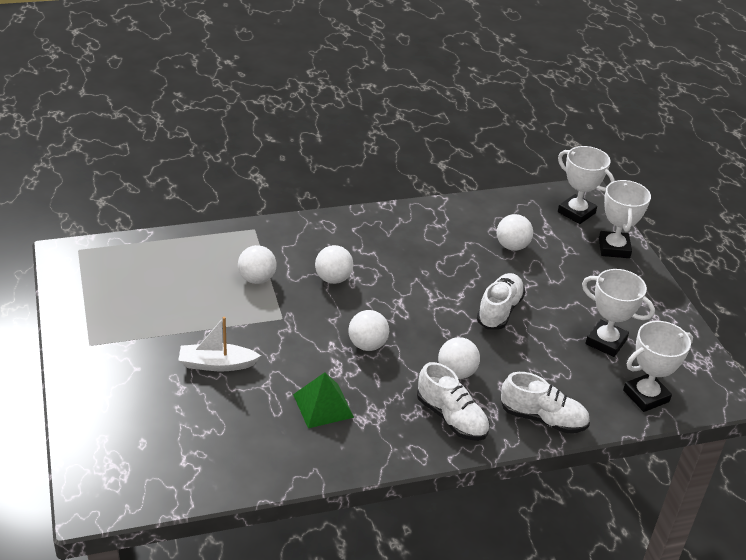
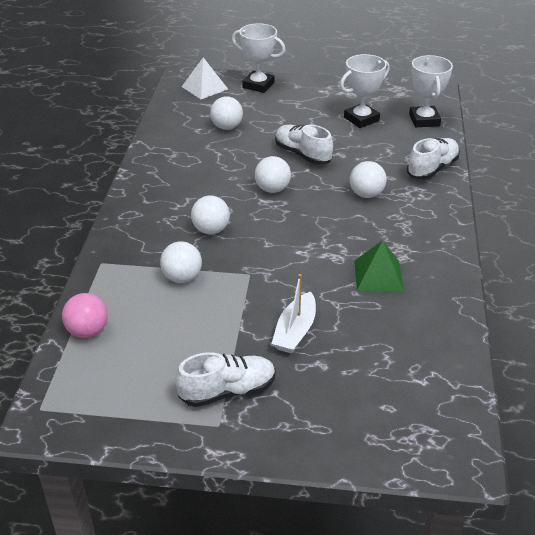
camera: 65 degrees left, 0 degrees up
(168, 247) = (88, 331): none -> pink ball
(367, 345) = (311, 232): white ball -> white ball (272, 189)
(451, 418) = (417, 210): white shoe -> white shoe (227, 391)
(576, 212) = (204, 88): white trophy -> white pyramid

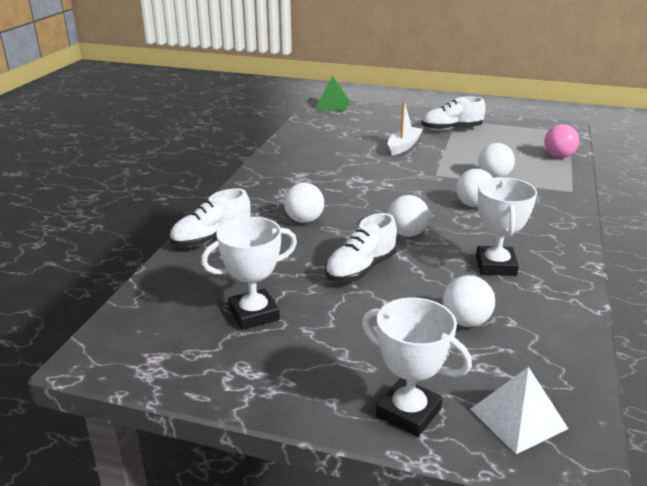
camera: 170 degrees left, 10 degrees down
(302, 154) = (361, 269): white shoe -> white shoe turned 75 degrees clockwise
(378, 275) = (328, 166): green pyramid -> green pyramid (332, 105)
(424, 120) = (163, 302): white trophy -> white trophy (496, 266)

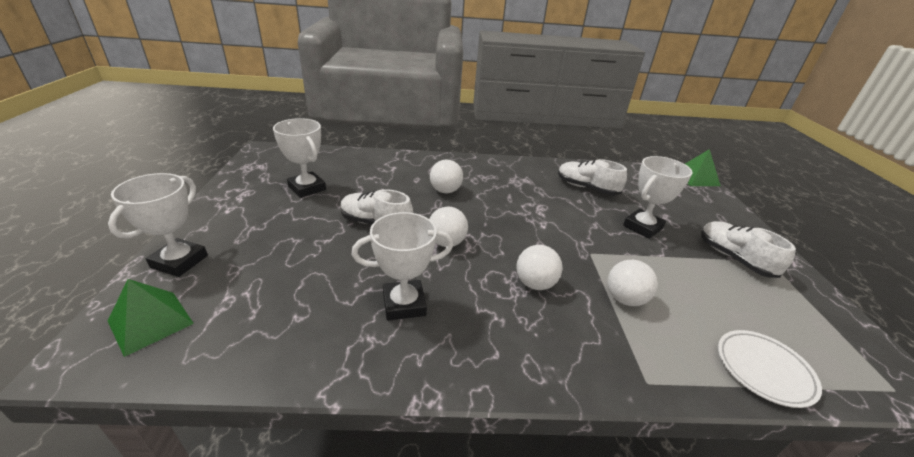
camera: 70 degrees right, 5 degrees up
(212, 238) = (402, 161): white shoe -> white shoe (586, 188)
(403, 146) = (642, 227): white boat -> white trophy
(466, 321) = (298, 286): white ball -> none
(518, 418) = (150, 322): white pyramid -> green pyramid
(558, 156) = (763, 370): pink ball -> white plate

